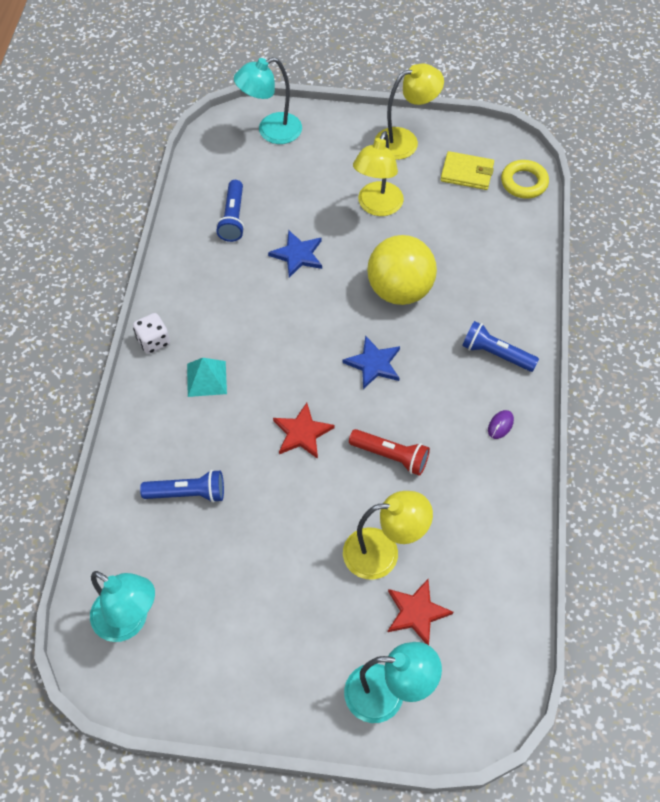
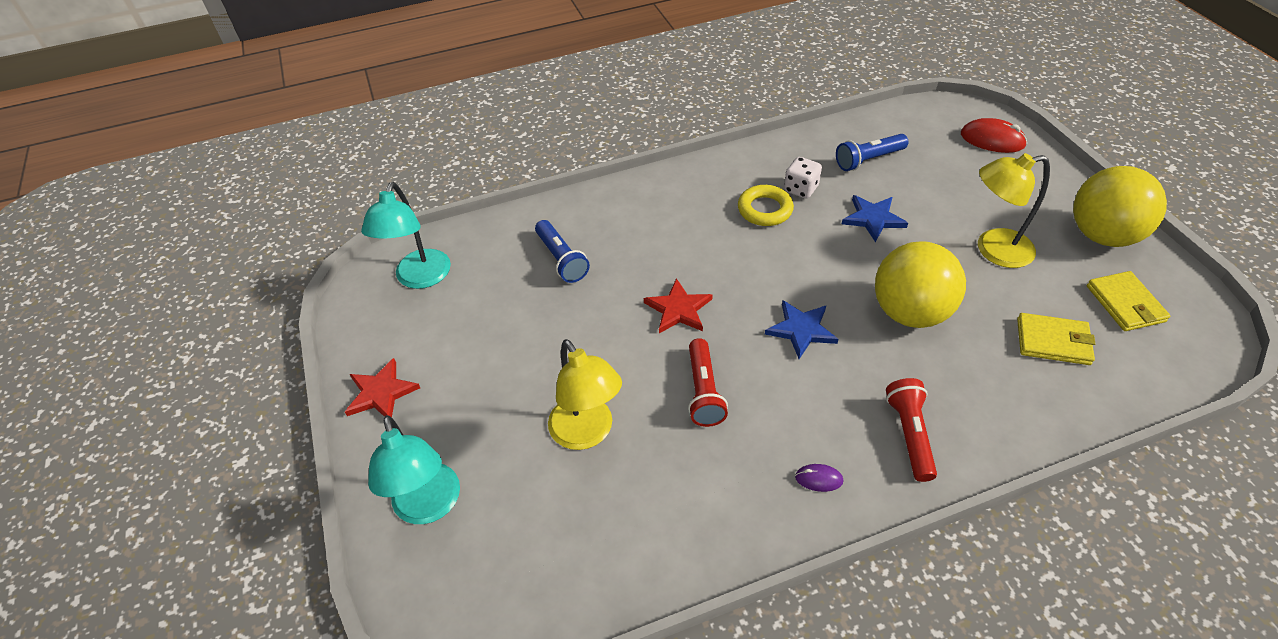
camera: 65 degrees right, 10 degrees down
(153, 341) = (695, 171): white dice -> white dice (800, 189)
(206, 378) = (685, 219): turquoise pyramid -> none
(271, 131) = (992, 140): turquoise lamp -> red mouse
(405, 141) = (1102, 235): yellow lamp -> yellow ball
(416, 612) = (534, 494): red star -> red star (381, 393)
(472, 230) = (1053, 341): none -> yellow wallet
(496, 354) = (909, 434): blue flashlight -> red flashlight
(524, 182) = (1177, 362): yellow ring -> yellow ring (765, 209)

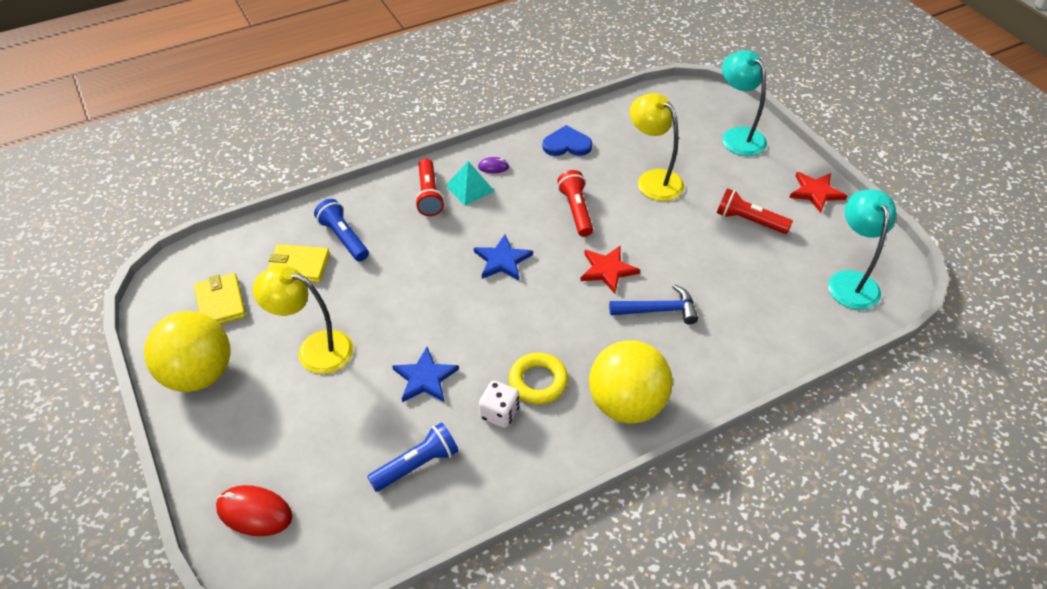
camera: 170 degrees right, 0 degrees up
(489, 358) = (749, 221): none -> red flashlight
(561, 259) = (729, 309): blue flashlight -> blue flashlight (344, 238)
(634, 263) = (658, 310): none -> blue hammer
(701, 515) = (567, 144): none -> blue heart
(851, 442) = (470, 188): none -> turquoise pyramid
(909, 312) = (409, 282): yellow ball -> yellow ball (626, 404)
(993, 250) = (314, 349): yellow lamp -> yellow lamp turned 150 degrees counterclockwise

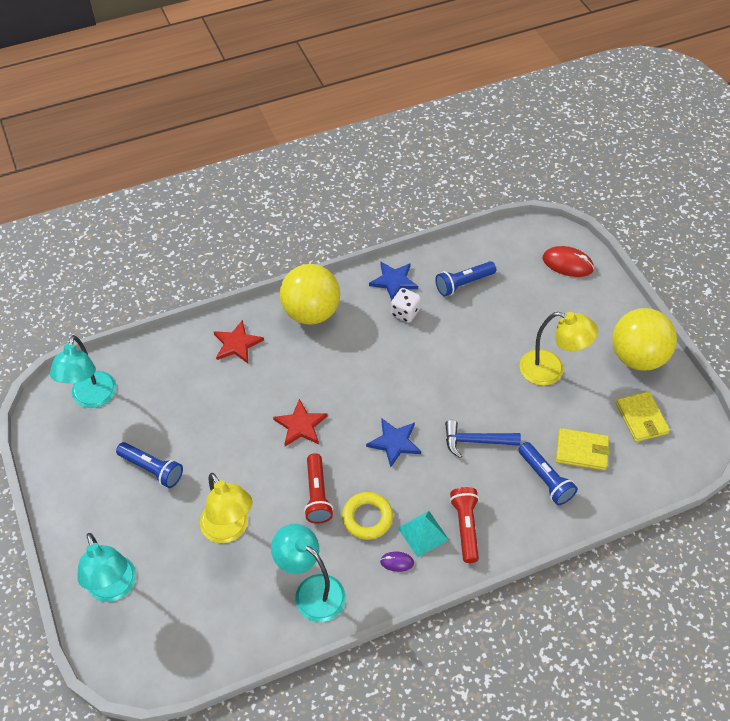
camera: 175 degrees left, 5 degrees up
(425, 378) = (460, 341): blue star -> blue star (393, 281)
(538, 382) = (374, 333): yellow ring -> yellow ring (367, 518)
(567, 144) = (311, 591): blue heart -> turquoise lamp
(658, 310) = (266, 384): blue hammer -> blue hammer (475, 441)
(749, 221) = (152, 469): red flashlight -> blue flashlight
(816, 192) = (70, 499): red star -> red star (237, 344)

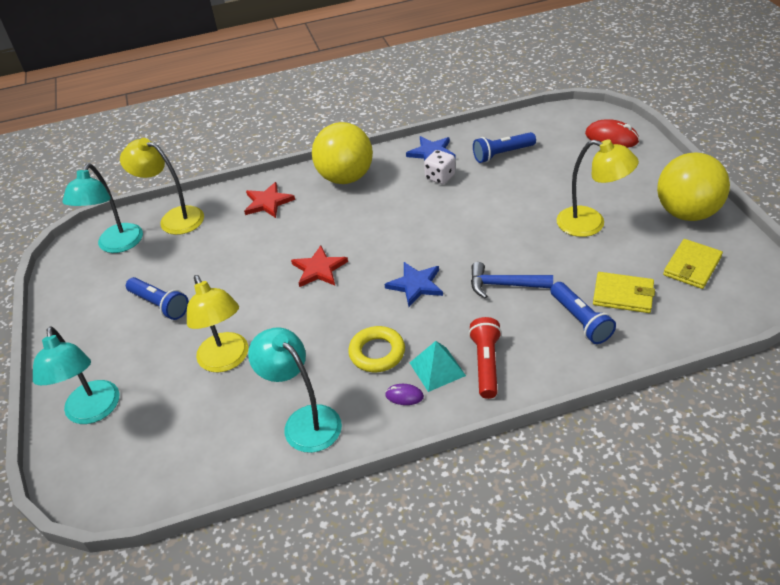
camera: 10 degrees right, 10 degrees down
(144, 364) = (174, 218): none -> yellow lamp
(317, 495) = (326, 330): red flashlight -> none
(641, 418) = (692, 266): yellow wallet -> yellow wallet turned 45 degrees clockwise

